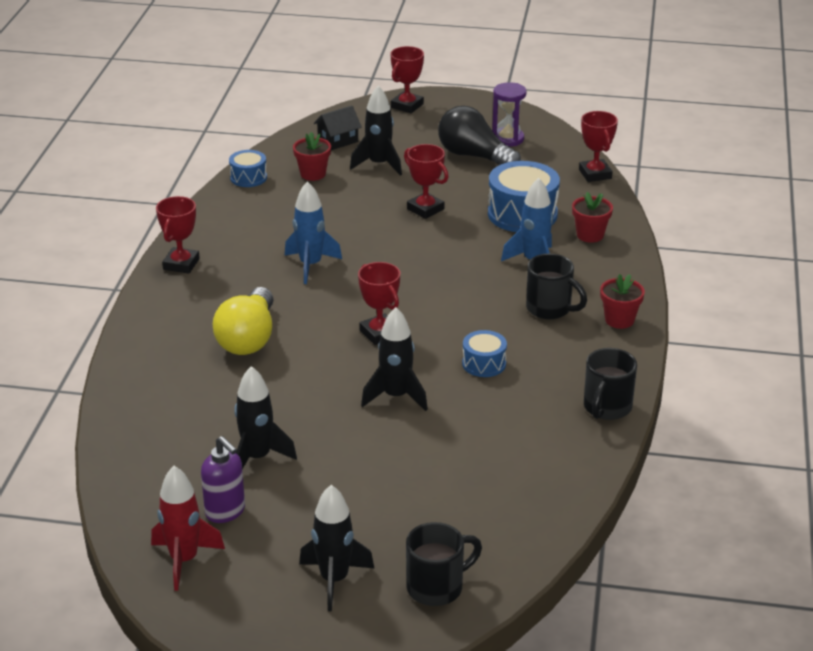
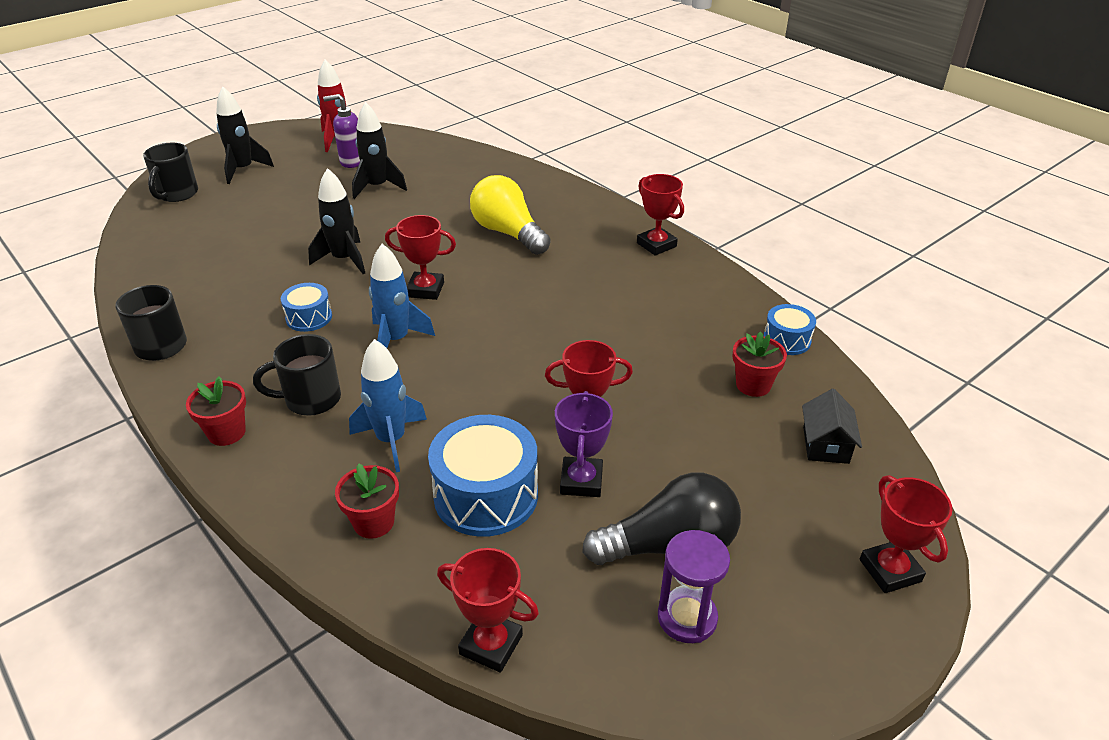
camera: 130 degrees right, 5 degrees up
(310, 265) = (572, 303): blue rocket -> blue rocket (396, 340)
(379, 165) = (728, 445): black rocket -> none
(470, 193) = (581, 481): none -> purple trophy

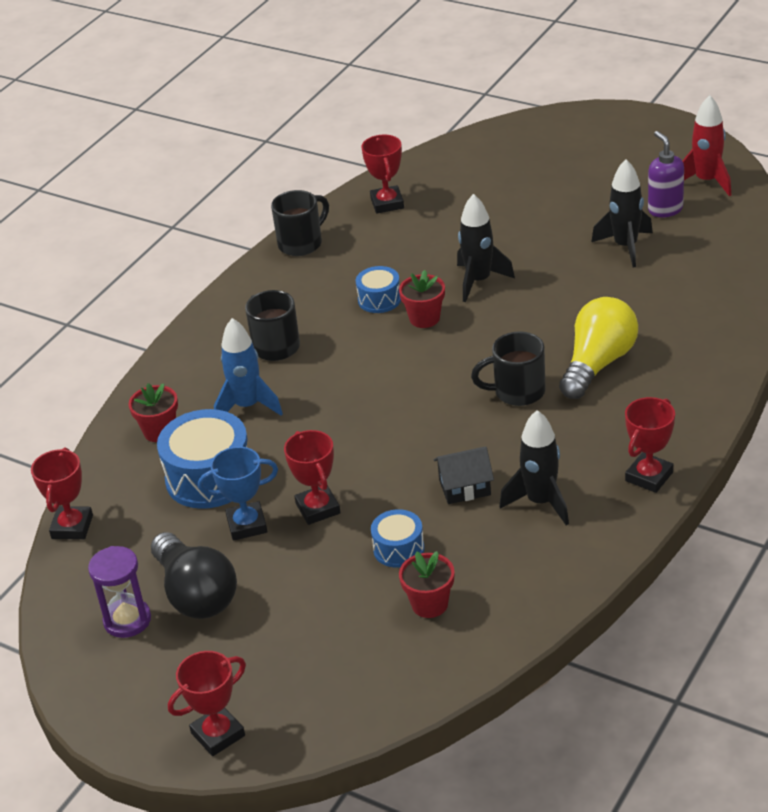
camera: 75 degrees right, 0 degrees up
(177, 194) = (522, 141): black mug -> black mug (517, 392)
(226, 432) = (219, 323): red flower pot -> red flower pot (424, 318)
(243, 170) = (595, 154): black rocket -> black rocket (540, 502)
(396, 340) = (375, 360): blue rocket -> none
(425, 289) = (461, 347): red trophy -> red trophy (387, 203)
(581, 481) = (247, 525): purple trophy -> blue trophy
(787, 340) = (521, 616): blue drum -> blue drum (398, 549)
(825, 445) = (363, 671): black house -> black house (465, 487)

